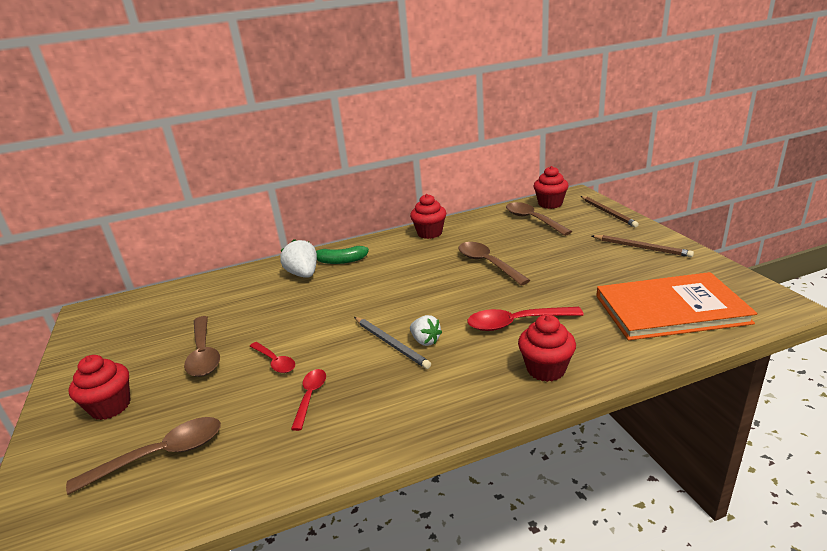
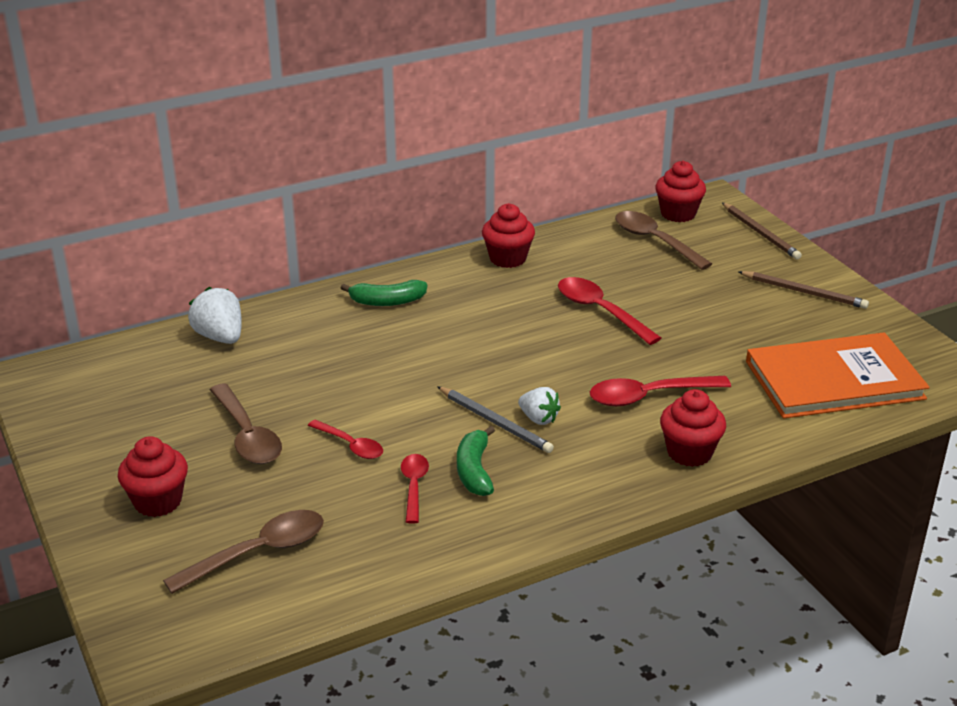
camera: 10 degrees left, 5 degrees up
(303, 274) = (339, 322): white strawberry -> white strawberry (220, 337)
(363, 383) = (474, 471): none -> green banana
(487, 264) = (600, 311): brown spoon -> red spoon

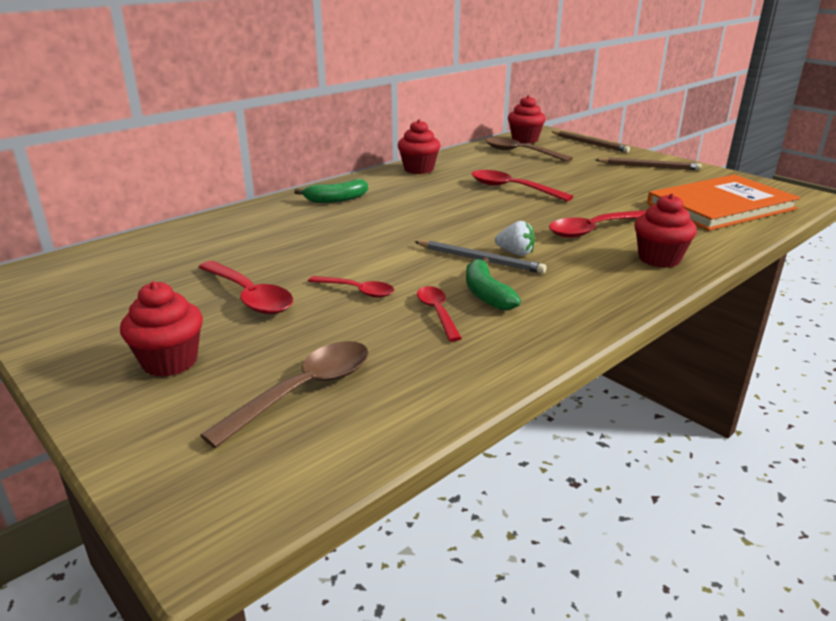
camera: 15 degrees left, 5 degrees down
(220, 337) = (195, 234): white strawberry -> none
(247, 435) = (249, 296): brown spoon -> red spoon

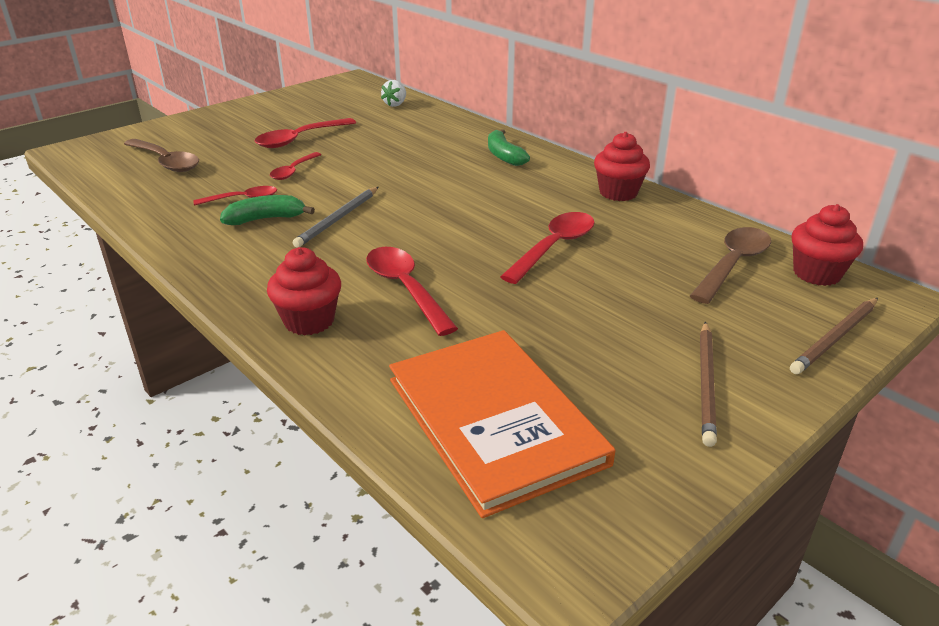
camera: 90 degrees right, 5 degrees up
(170, 362) = (222, 128): red cupcake -> none
(515, 253) = (349, 237): white strawberry -> white strawberry (395, 104)

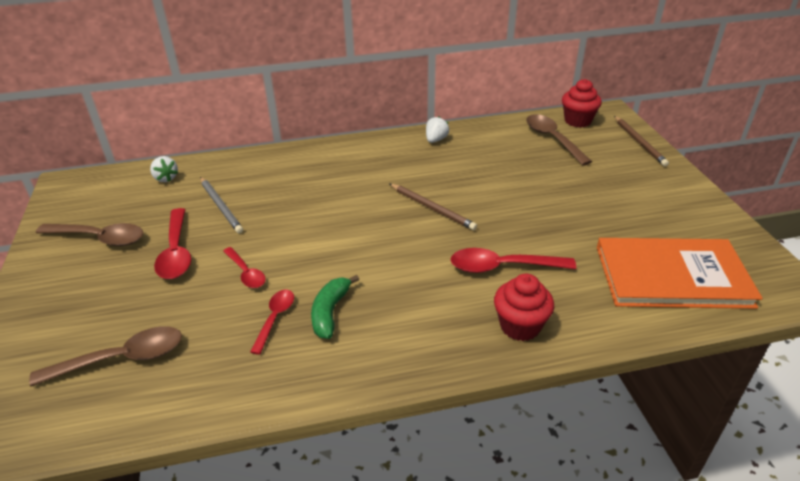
camera: 60 degrees left, 5 degrees up
(295, 111) = (99, 238): none -> brown spoon
(338, 219) = (367, 270): grey pencil -> grey pencil (221, 206)
(504, 156) = (333, 161): green banana -> none
(554, 247) = (489, 188): red spoon -> none
(618, 193) = (436, 140): red cupcake -> white strawberry
(706, 383) = (663, 194): brown pencil -> brown pencil (432, 208)

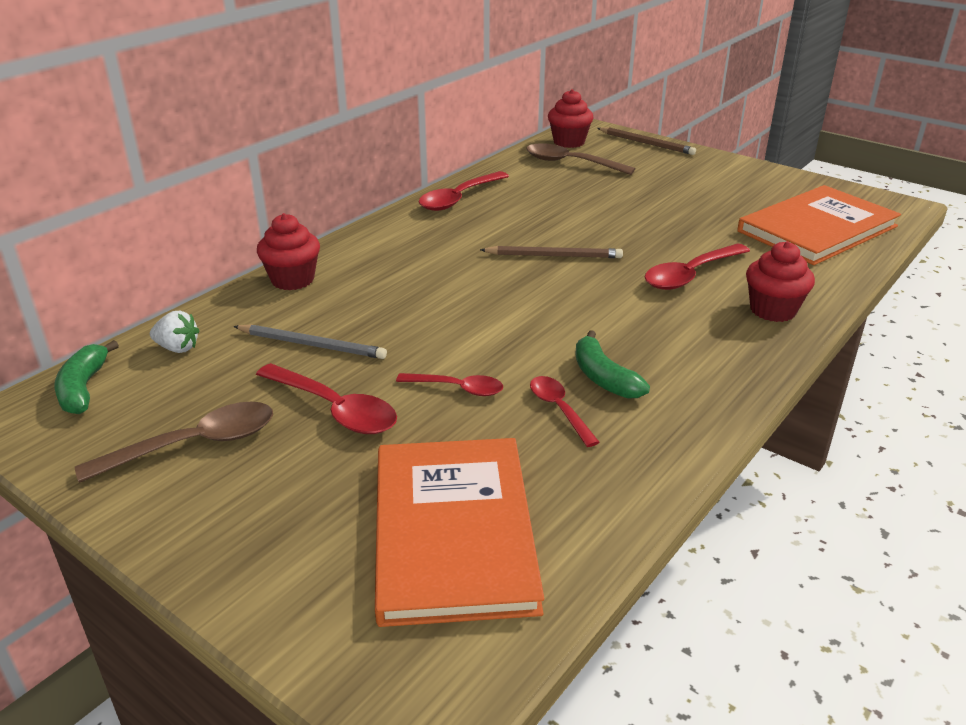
camera: 40 degrees left, 5 degrees down
(104, 182) = (83, 388): none -> green banana
(121, 358) = (453, 531): brown spoon -> orange book
(268, 160) = (292, 280): none -> red cupcake
(436, 140) = (459, 198): white strawberry -> red spoon

